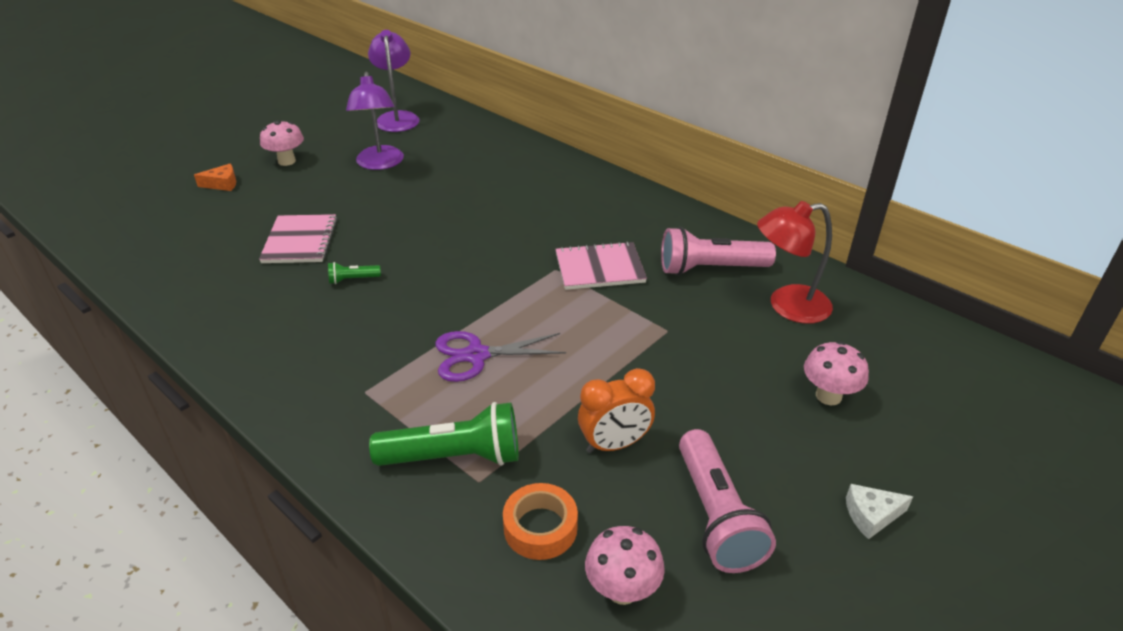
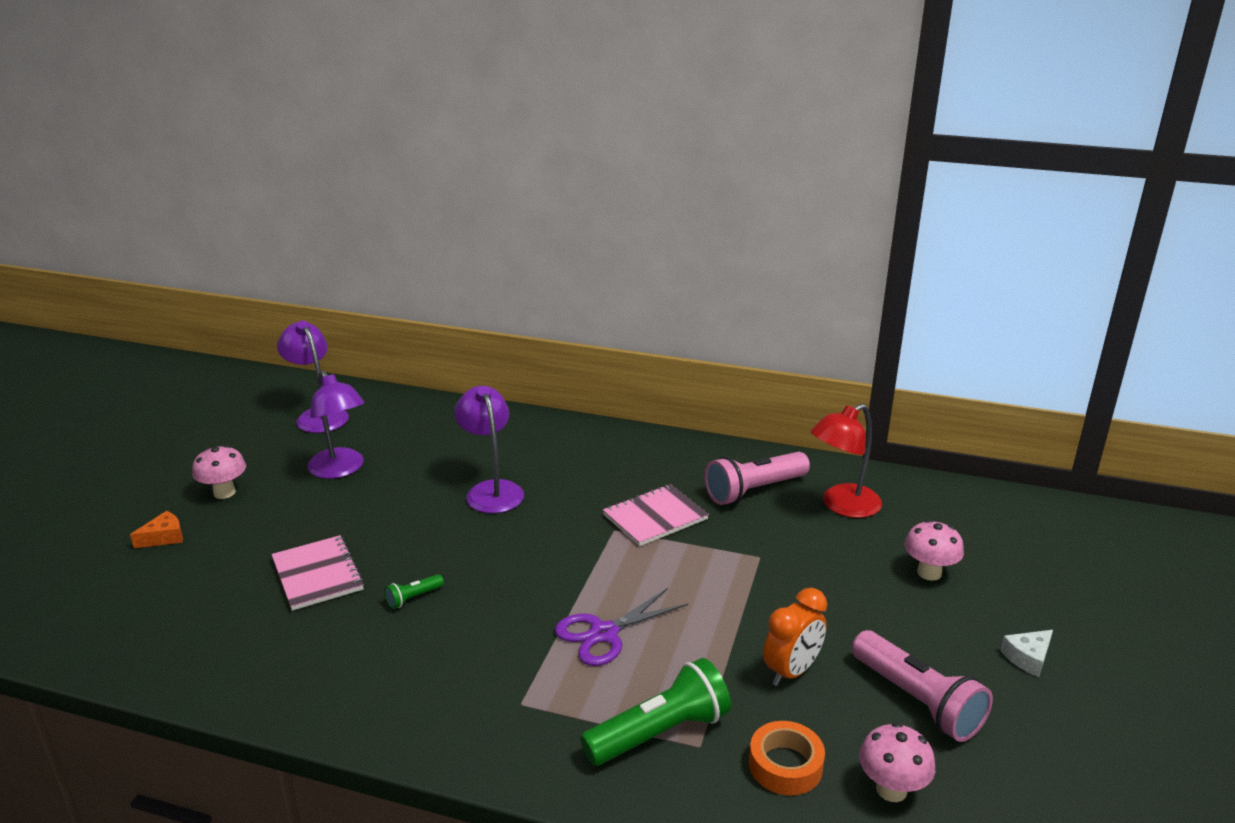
camera: 25 degrees left, 10 degrees down
(481, 209) = (491, 490): none -> purple lamp

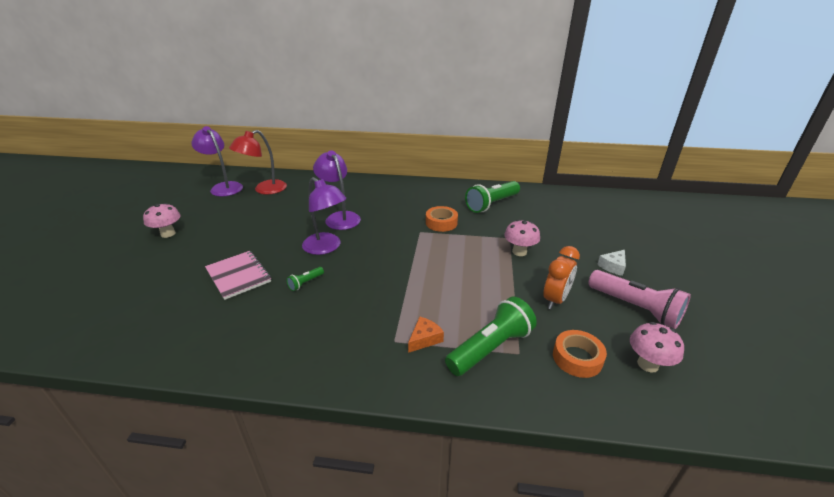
camera: 10 degrees left, 5 degrees up
(164, 537) = (128, 264): orange cheese -> orange cheese (424, 339)
(340, 470) = (243, 214): purple lamp -> purple lamp (326, 247)
(604, 633) = (433, 290): purple scissors -> none
(655, 517) = (441, 223): pink notebook -> orange tape
(754, 491) = (492, 204): pink flashlight -> green flashlight
(842, 506) = (543, 208): red lamp -> red lamp (264, 190)
(929, 573) = (606, 237): pink mushroom -> pink mushroom (519, 252)
(1028, 658) = (682, 276): white cheese -> white cheese (613, 266)

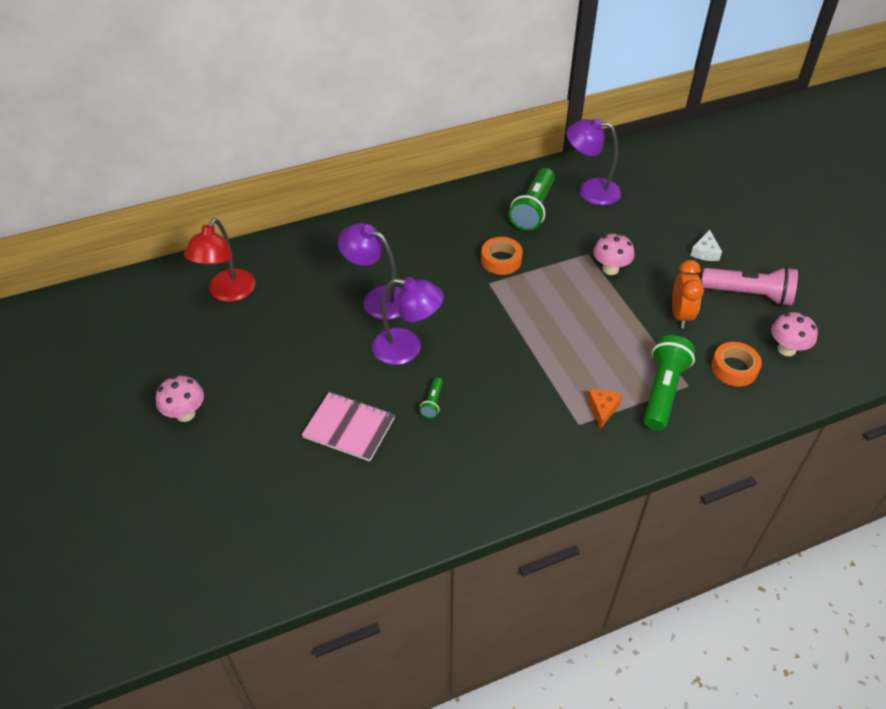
camera: 30 degrees left, 15 degrees up
(223, 187) = (162, 311): purple lamp -> purple lamp (590, 190)

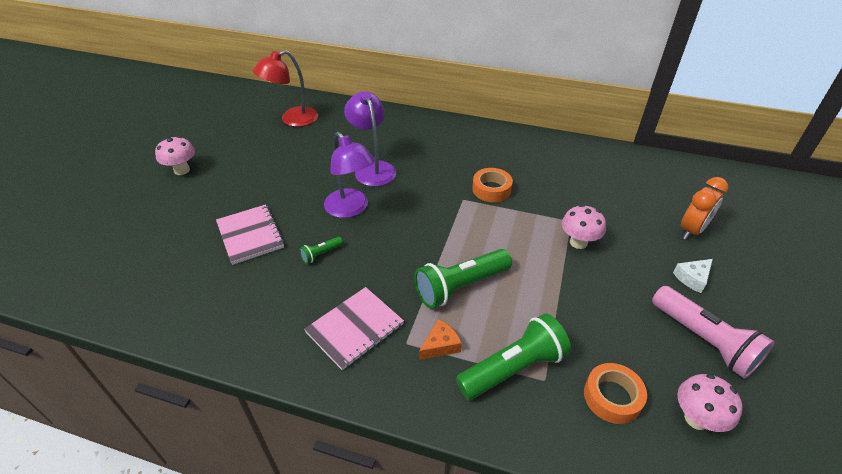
camera: 40 degrees right, 5 degrees down
(531, 440) = (355, 328): none -> pink notebook
(533, 209) = (560, 169): green flashlight -> green flashlight (461, 287)
(590, 190) = (627, 178): purple lamp -> none
(680, 315) = (606, 315): orange clock -> orange clock (691, 230)

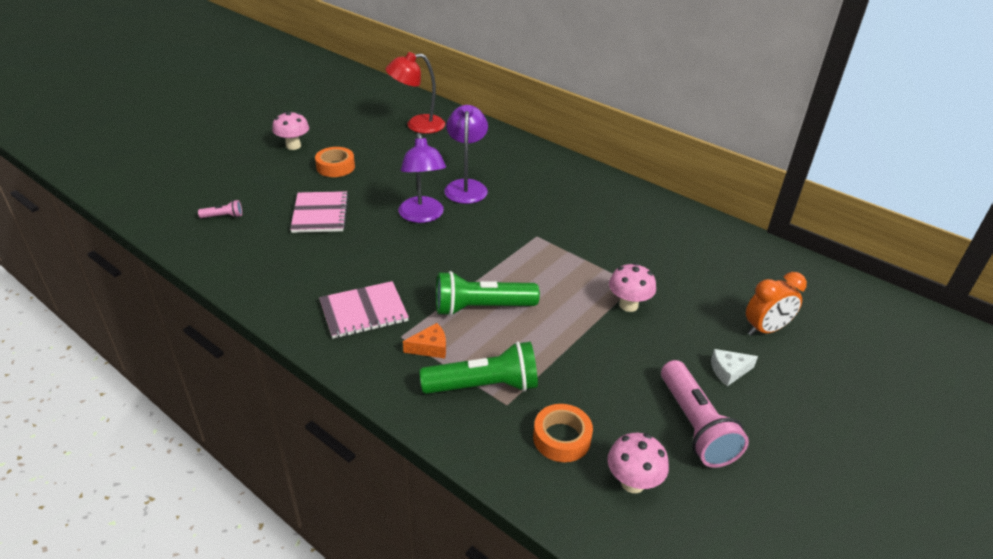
camera: 20 degrees right, 5 degrees down
(148, 268) = (223, 216): none -> pink flashlight
(321, 254) = (371, 246): green flashlight -> none
(491, 189) = (572, 235): orange tape -> orange tape (335, 167)

